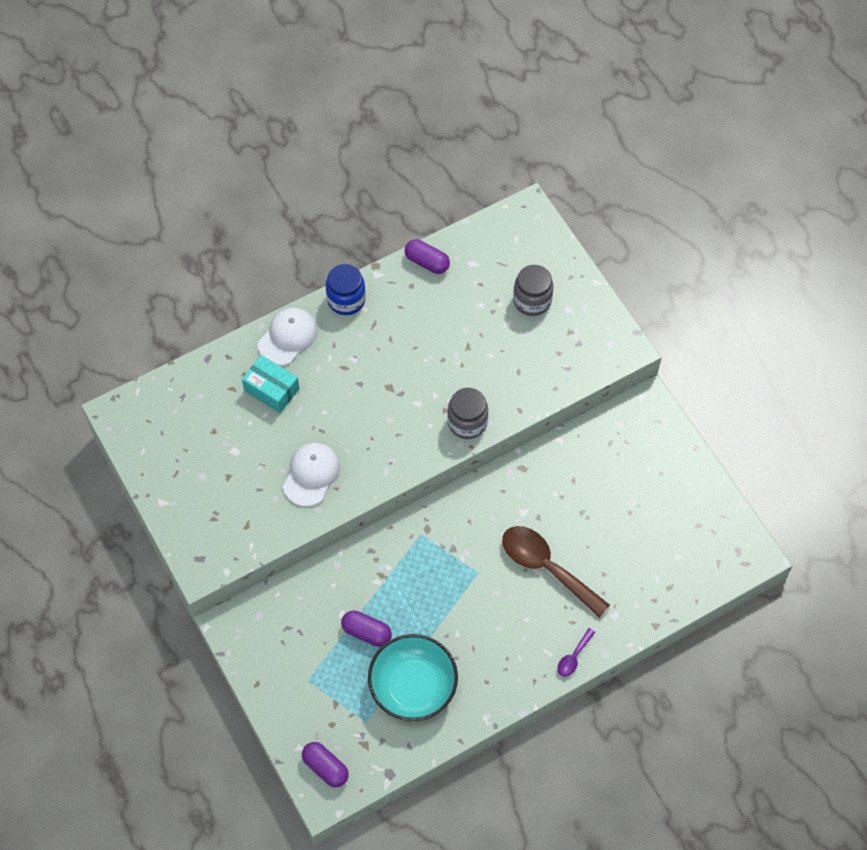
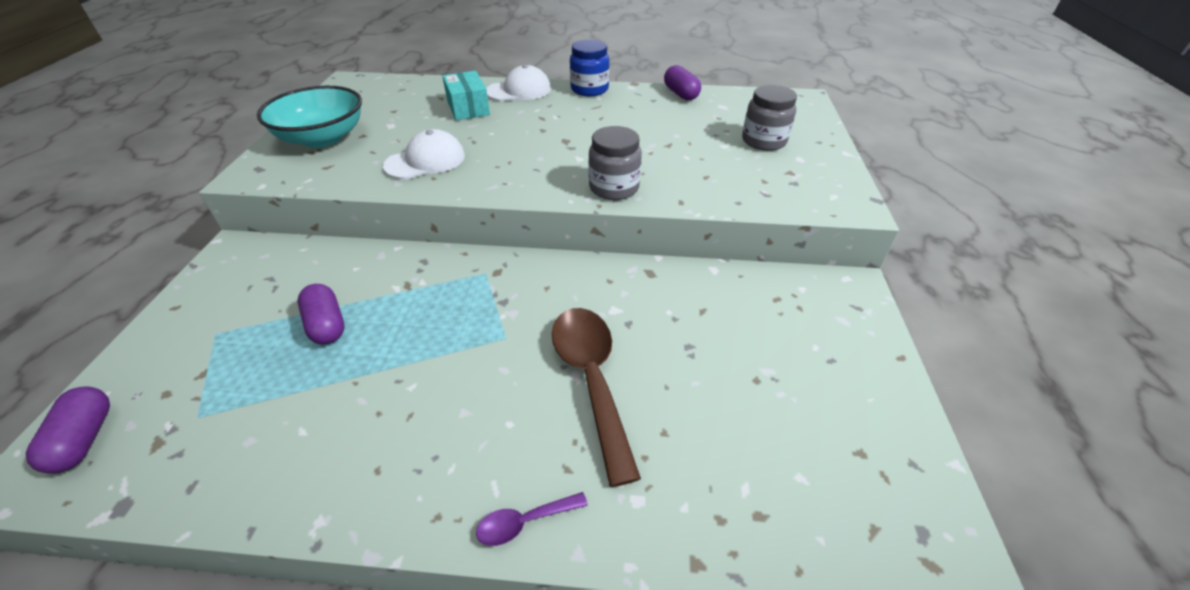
camera: 35 degrees right, 20 degrees down
(413, 686) = (294, 412): turquoise bowl -> turquoise bowl (322, 138)

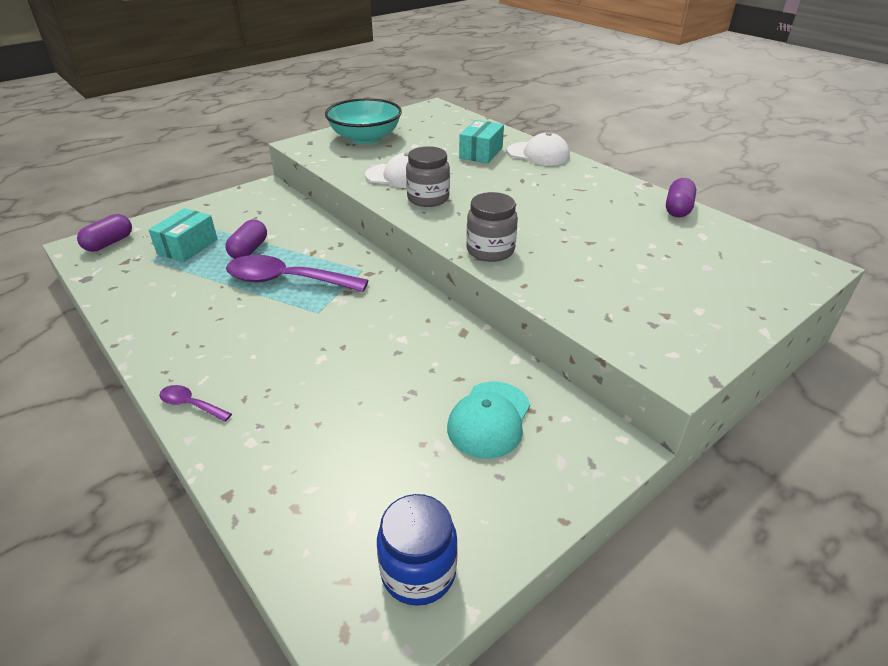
camera: 45 degrees right, 5 degrees down
(231, 369) = (187, 246): none -> turquoise box
(425, 328) = (287, 280): none -> purple spoon
(589, 89) = (597, 174): blue jar -> blue jar (418, 571)
(592, 380) = (325, 366): brown spoon -> none
(763, 141) = (688, 280): grey jar -> grey jar (428, 198)
(766, 325) = (489, 419): none -> turquoise cap

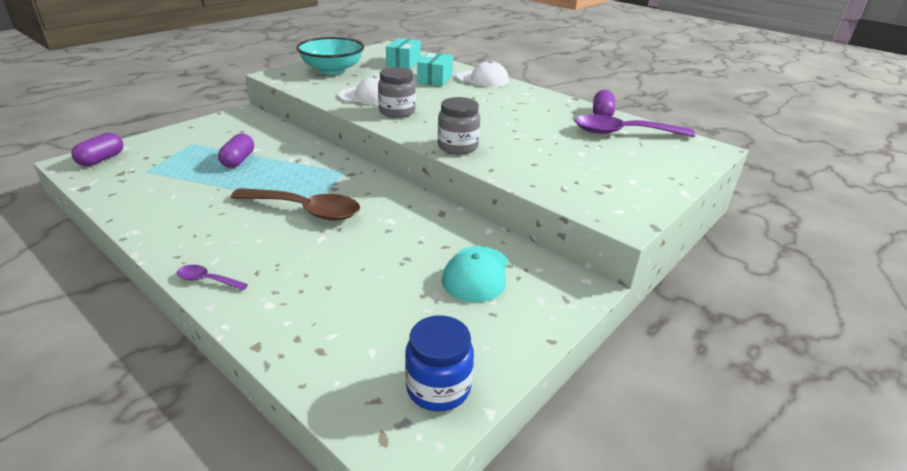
camera: 10 degrees left, 5 degrees down
(187, 246) = (179, 159): turquoise box -> turquoise box (403, 63)
(287, 280) = (278, 182): purple spoon -> purple spoon (623, 133)
(309, 320) = (305, 210): none -> brown spoon

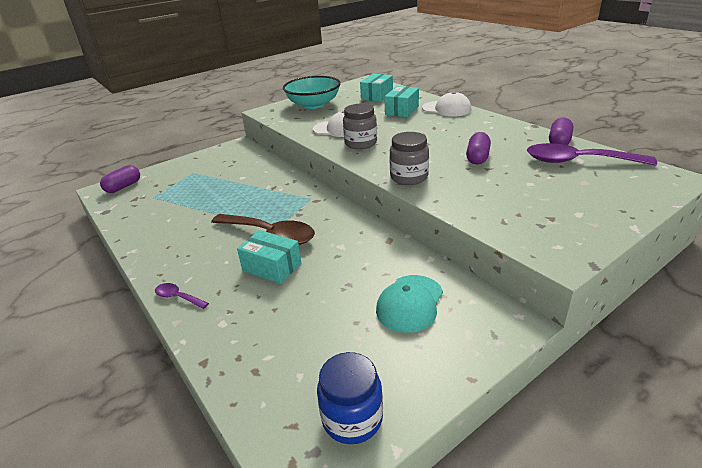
camera: 15 degrees right, 0 degrees up
(238, 160) = (225, 188): purple capsule -> purple capsule (477, 158)
(315, 244) = (272, 267): none -> turquoise box

